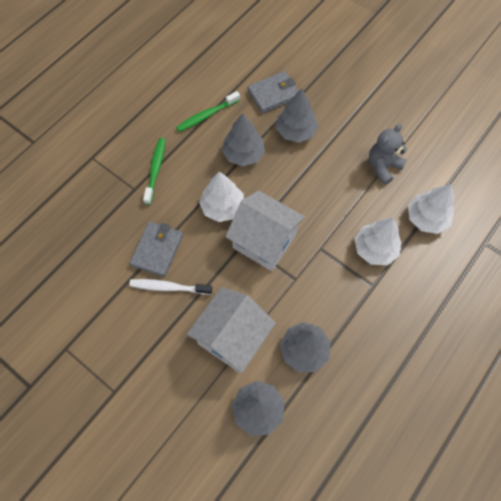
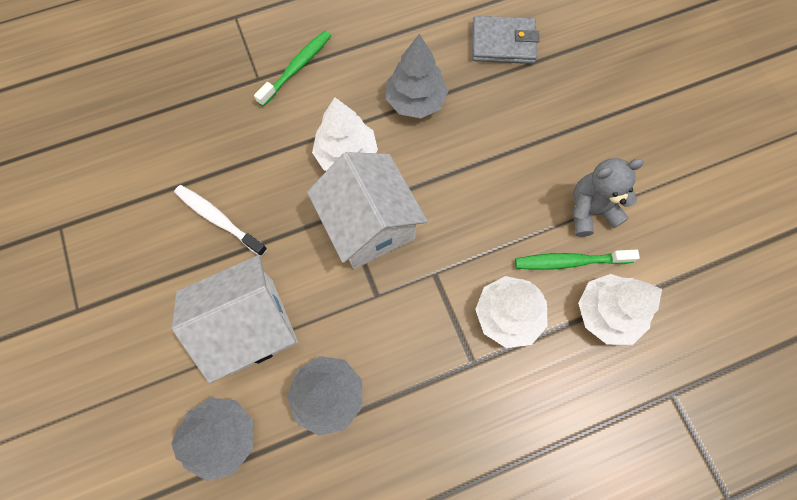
camera: 30 degrees right, 5 degrees up
(157, 250) = (235, 166): grey wallet -> none
(207, 115) = (401, 30): green toothbrush -> green toothbrush (570, 261)
(295, 131) = (501, 105): grey tree -> none

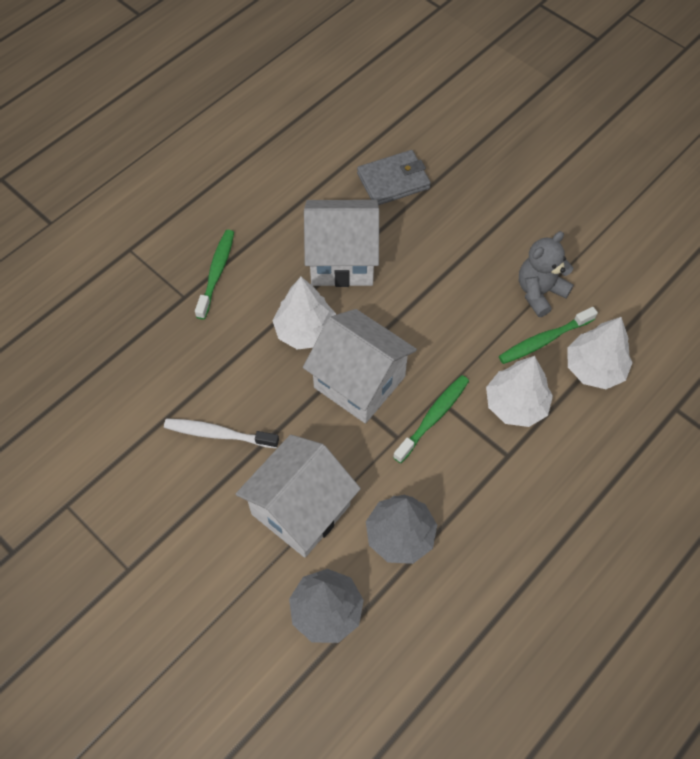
camera: 25 degrees left, 10 degrees down
(415, 101) = (342, 260): grey tree -> white house
(420, 291) = (433, 417): none -> green toothbrush

